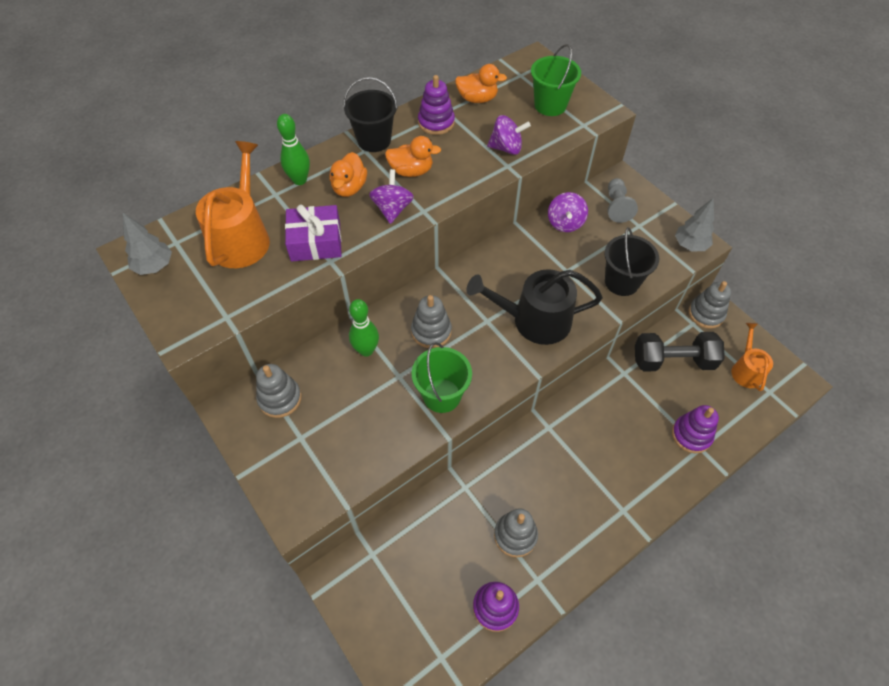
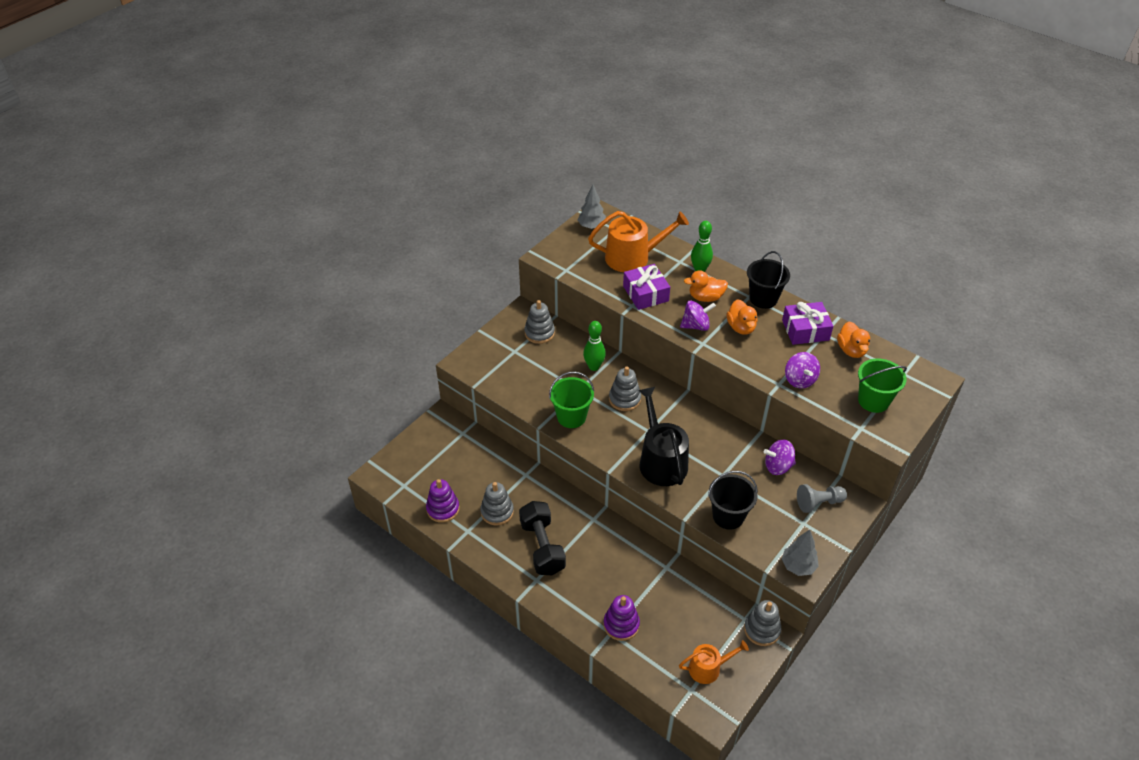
camera: 75 degrees right, 10 degrees down
(436, 122) = (805, 330): purple stacking toy -> purple gift
(673, 361) = (694, 604): black dumbbell -> black dumbbell (542, 547)

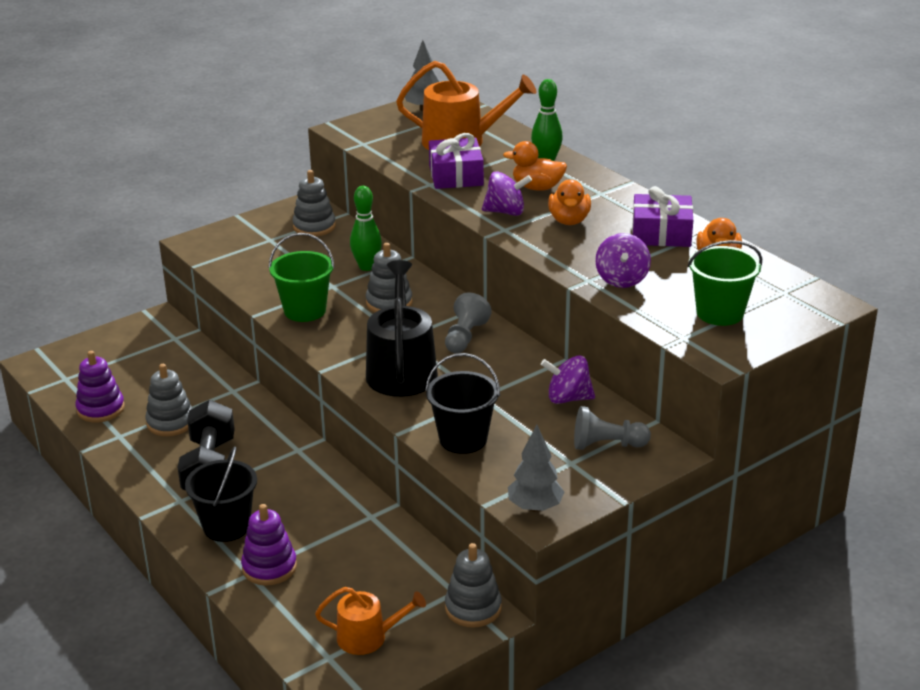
camera: 15 degrees right, 15 degrees down
(689, 422) = (465, 337): none -> grey pawn
(763, 298) = (619, 197): black bucket -> black bucket (226, 526)

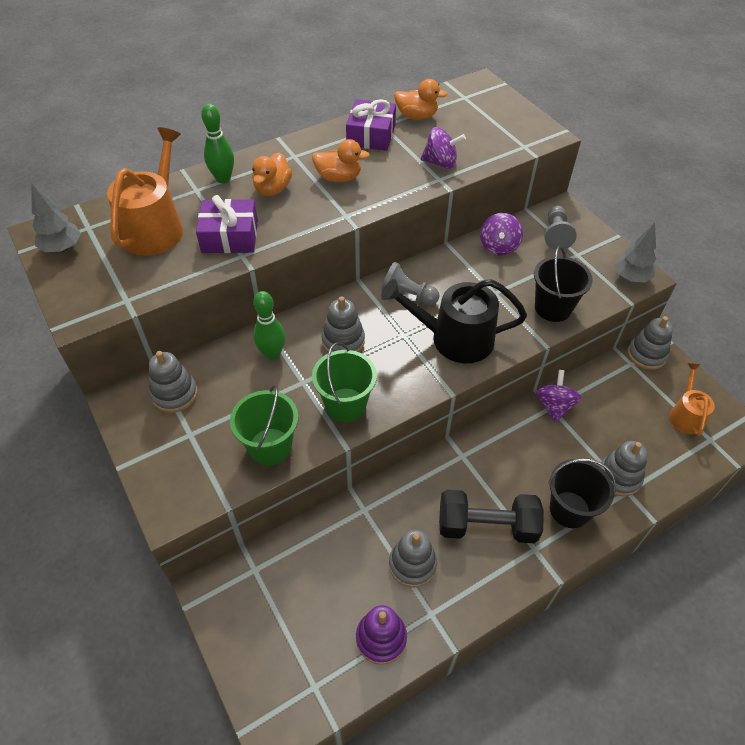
camera: 85 degrees left, 20 degrees up
(269, 567) = (618, 477): purple stacking toy -> grey stacking toy
(505, 212) = (314, 211): purple spinning top -> purple spinning top (554, 406)
(720, 313) = (491, 126): green bucket -> green bucket (270, 446)

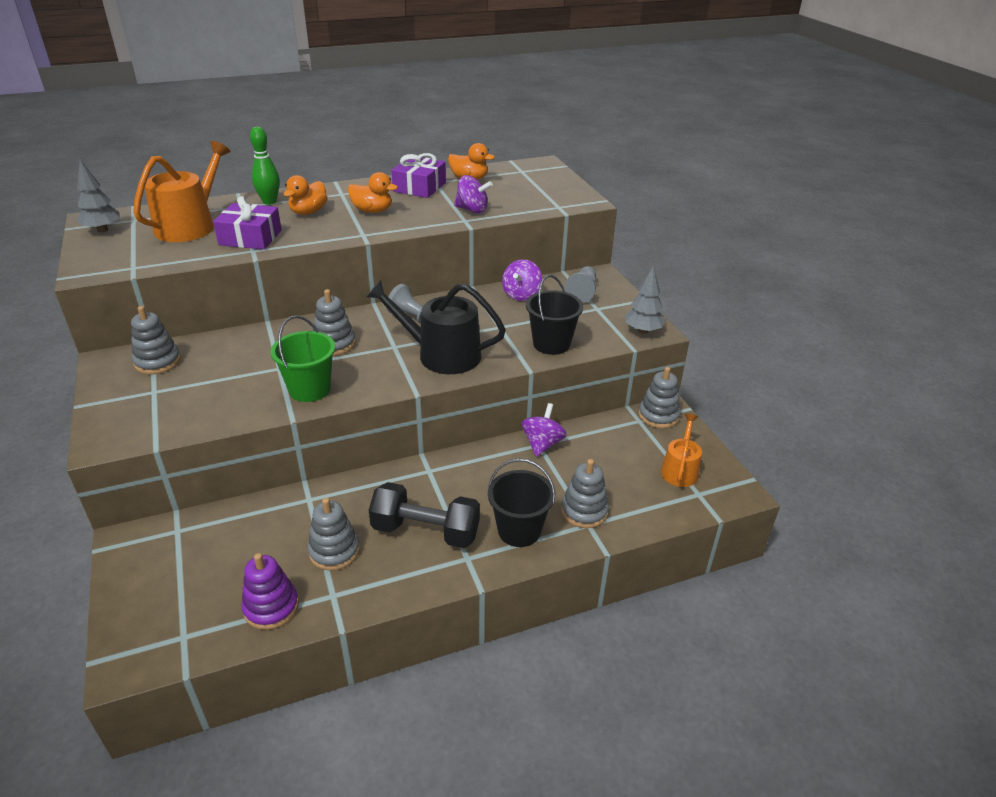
camera: 10 degrees right, 15 degrees down
(270, 446) = (221, 410): green bucket -> none
(272, 354) = (263, 345): green bowling pin -> none

